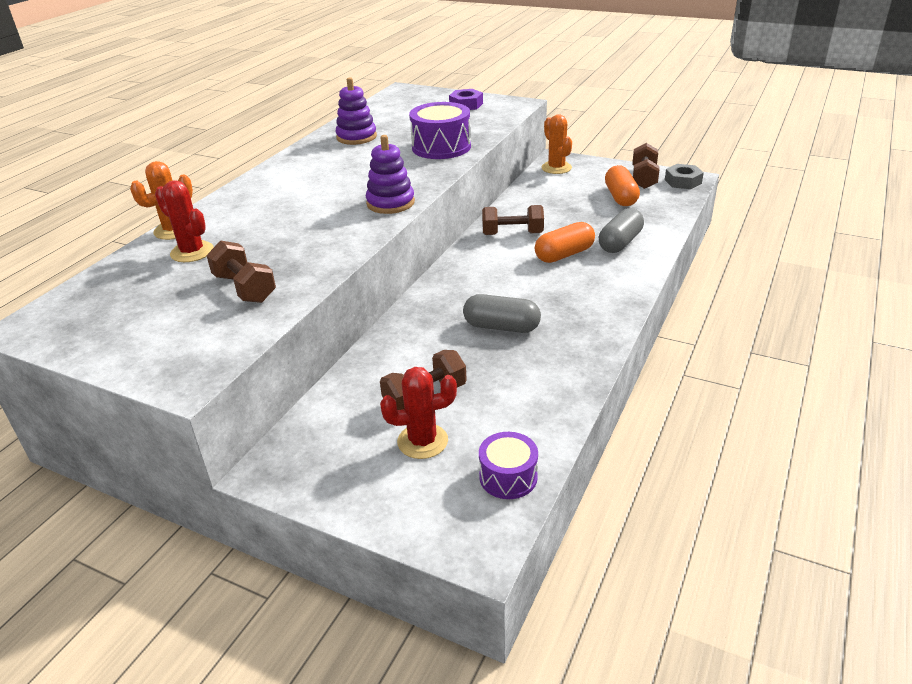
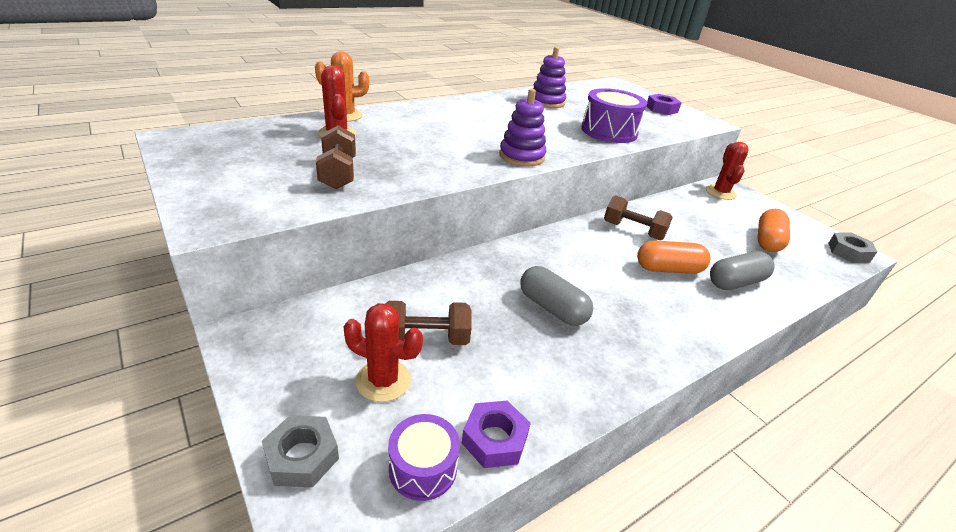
camera: 25 degrees right, 0 degrees up
(415, 517) = (302, 456): none -> grey nut
(540, 435) = (494, 439): none -> purple nut
(556, 168) = (720, 192): orange cactus -> red cactus
(644, 178) = (806, 233): brown dumbbell -> none

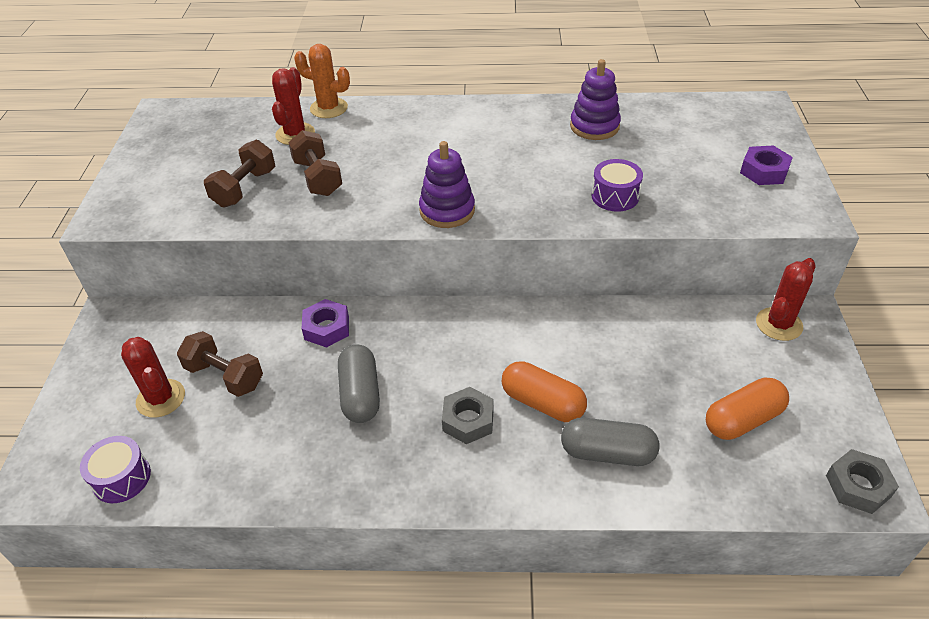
camera: 40 degrees right, 10 degrees up
(302, 456) = (64, 430): grey nut -> grey nut (468, 420)
(494, 439) = (186, 485): purple nut -> purple nut (327, 328)
(609, 131) = (615, 196): purple drum -> purple drum, size x0.61
(633, 231) = (564, 338): brown dumbbell -> brown dumbbell (318, 178)

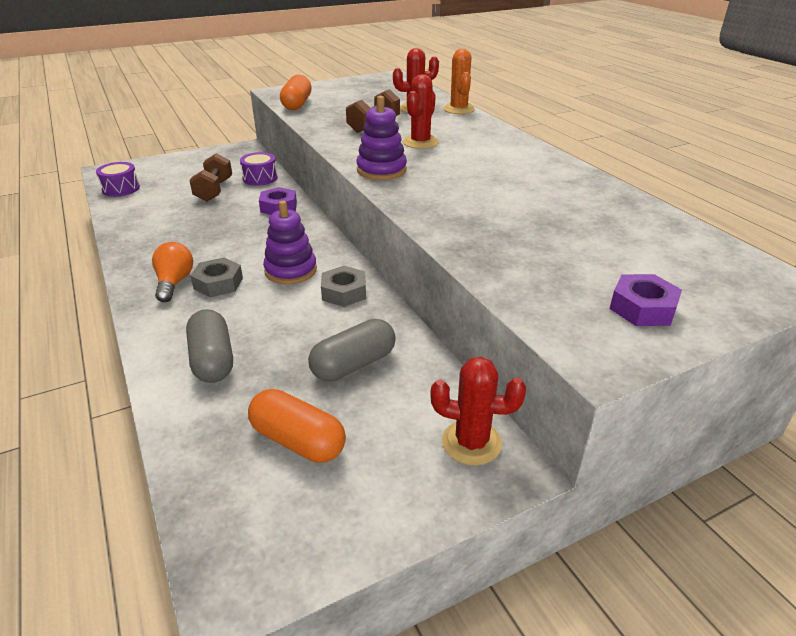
camera: 60 degrees right, 10 degrees down
(161, 398) = (186, 179): red cactus -> red cactus (420, 142)
(244, 188) = (340, 111): brown dumbbell -> none
(360, 394) = (222, 236): grey capsule -> grey capsule (353, 364)
(441, 459) = (174, 282): none -> orange light bulb
(542, 403) = (255, 312): orange capsule -> orange capsule (297, 104)
(594, 126) = (582, 200): purple stacking toy -> purple stacking toy (291, 271)
(615, 196) = (482, 231): purple drum -> purple drum (260, 178)
(858, 486) = (238, 565): grey nut -> grey nut (344, 292)

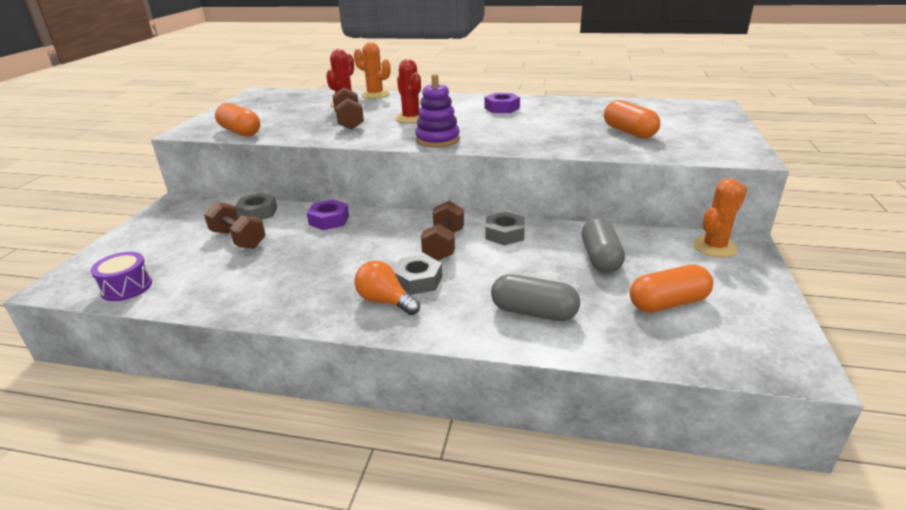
camera: 50 degrees left, 5 degrees down
(260, 178) = (257, 213): purple drum -> grey nut
(291, 271) = (444, 244): purple stacking toy -> brown dumbbell
(471, 443) = (714, 247): red cactus -> orange cactus
(559, 253) = (629, 132): none -> orange capsule
(642, 308) = (707, 134): purple nut -> purple nut (502, 108)

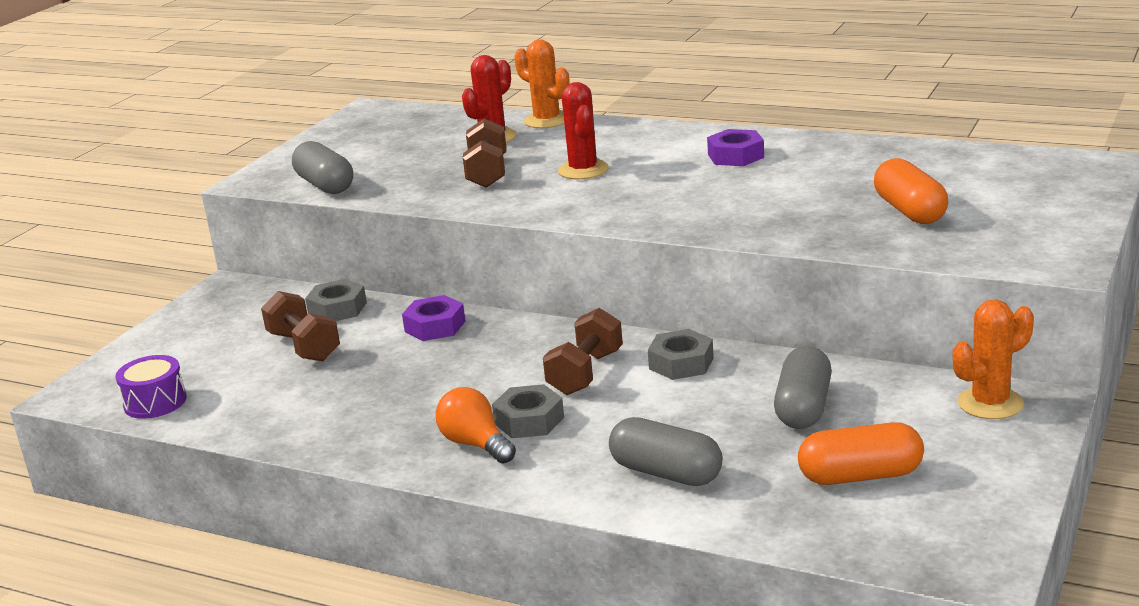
camera: 15 degrees right, 5 degrees down
(240, 132) = (325, 185): orange capsule -> grey capsule
(437, 140) = (605, 212): purple stacking toy -> none

